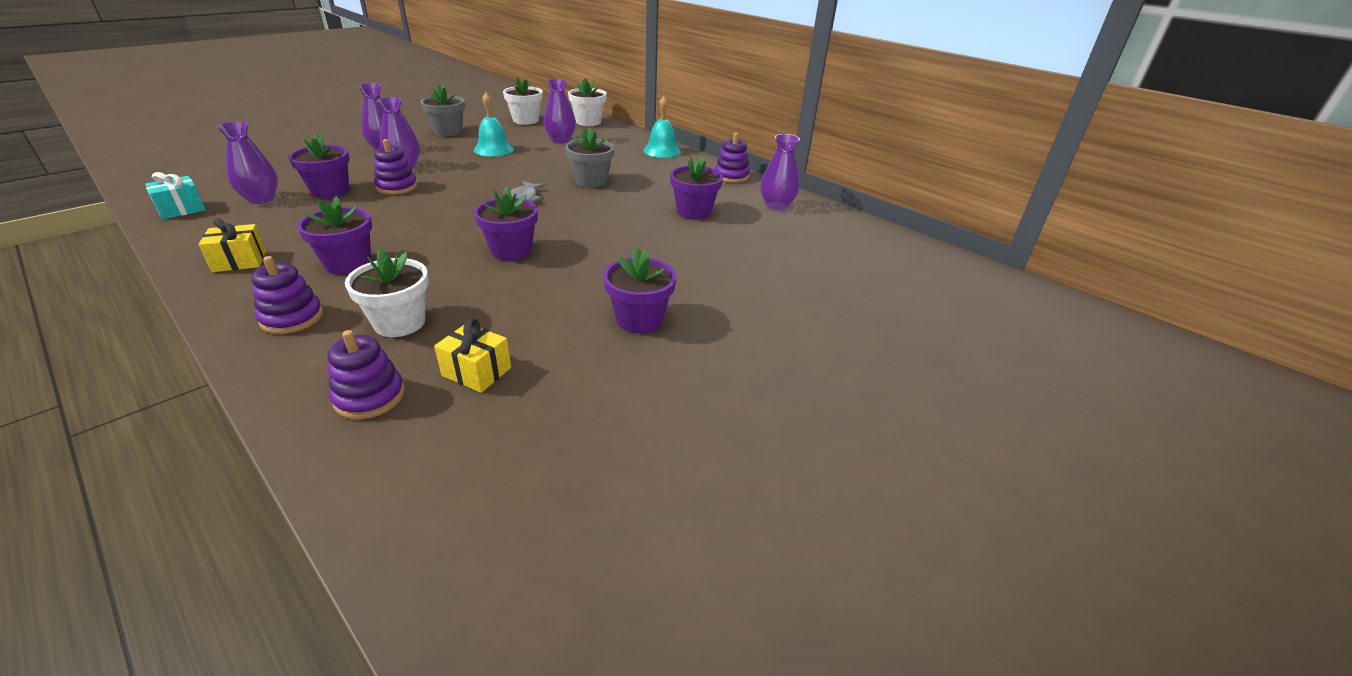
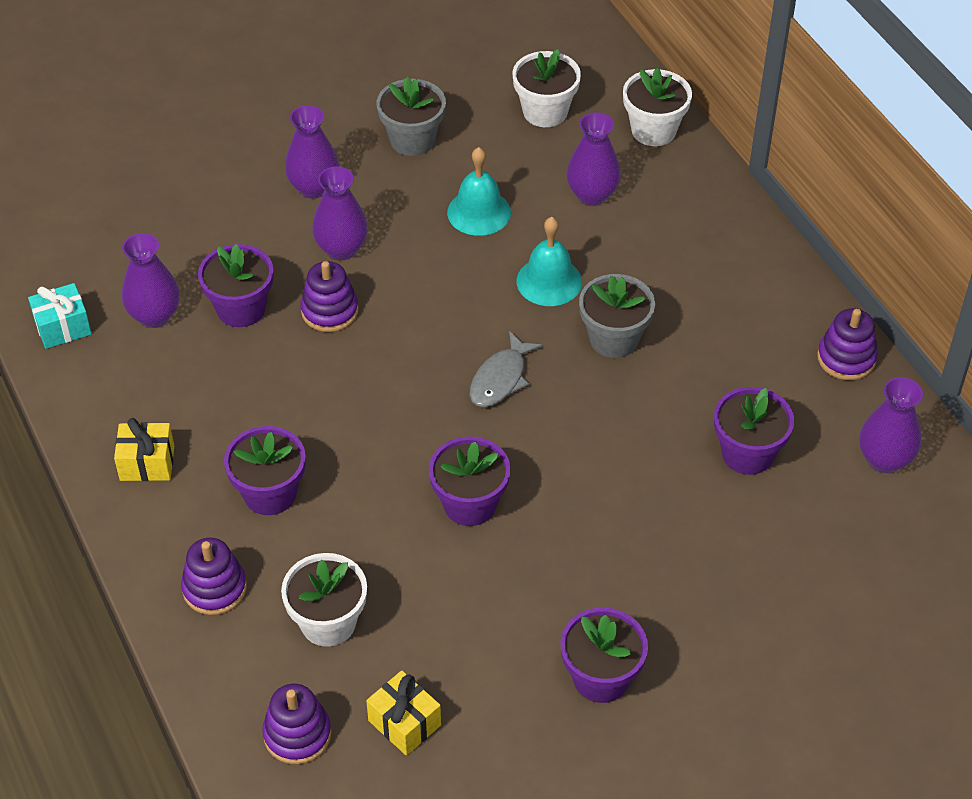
camera: 20 degrees right, 15 degrees up
(662, 151) = (755, 256): turquoise bell -> turquoise bell (549, 281)

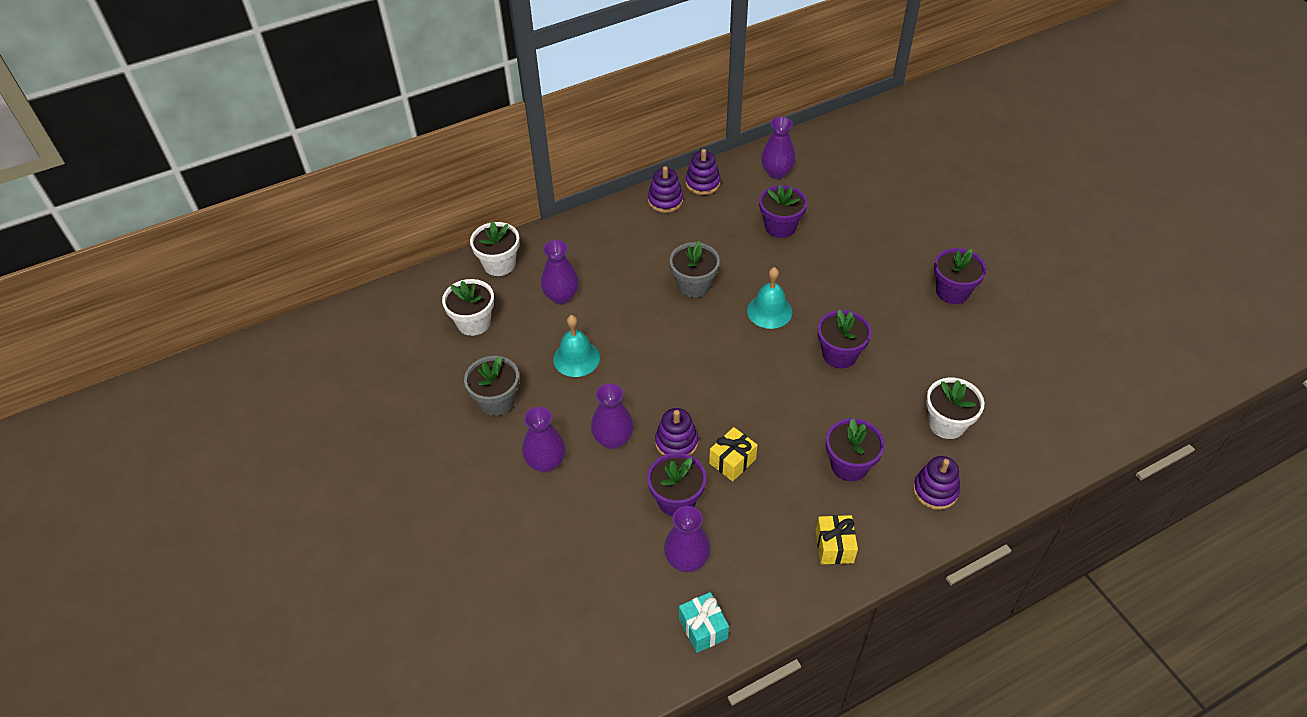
camera: 90 degrees left, 0 degrees up
(297, 734) = (1033, 434): purple stacking toy -> purple stacking toy (665, 200)
(404, 723) = (1008, 380): yellow gift -> yellow gift (732, 461)
(500, 379) = (733, 342): grey fish -> none
(549, 281) = (644, 318): turquoise bell -> turquoise bell (769, 311)

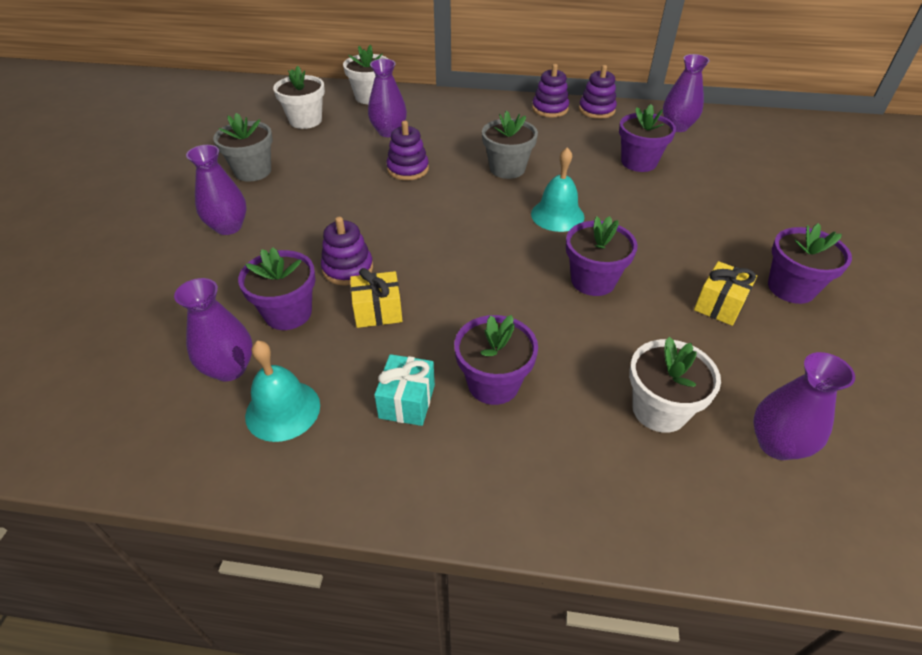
camera: 35 degrees right, 5 degrees down
(576, 358) = (347, 172): turquoise bell -> turquoise bell (283, 410)
(613, 439) = (300, 239): purple vase -> purple vase (776, 444)
(703, 628) = (159, 441): turquoise gift -> turquoise gift (407, 401)
(834, 546) = (384, 454): yellow gift -> yellow gift (719, 305)
(935, 490) = (571, 473): purple stacking toy -> purple stacking toy (408, 169)

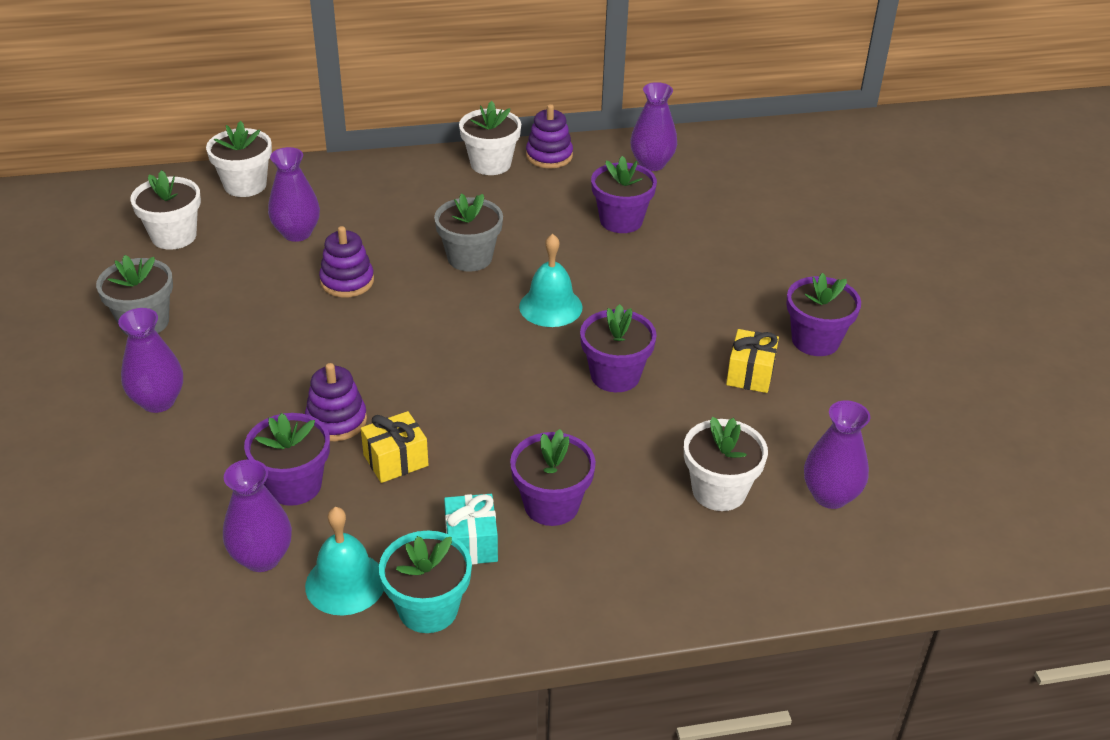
camera: 20 degrees left, 5 degrees down
(340, 456) = (428, 609): none -> turquoise flower pot
(550, 109) = (490, 164): purple stacking toy -> white flower pot

